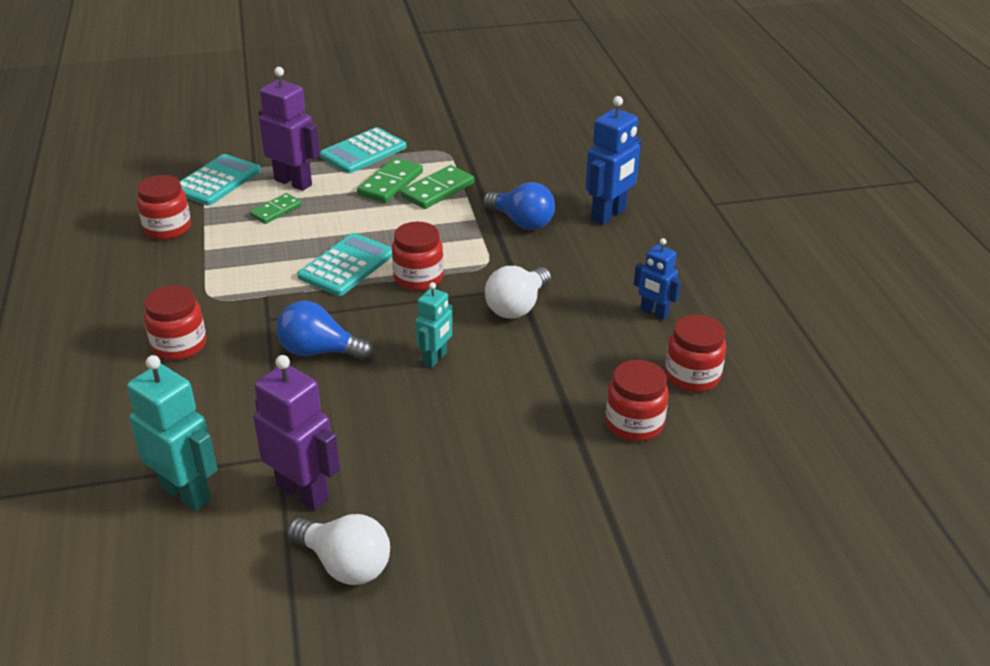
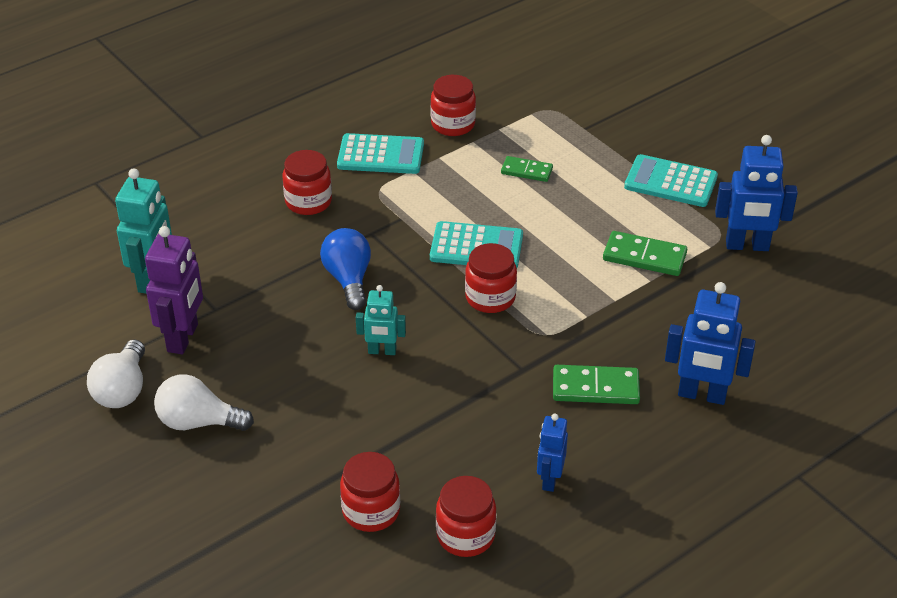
camera: 65 degrees right, 5 degrees up
(217, 181) = (544, 118): turquoise calculator -> turquoise calculator (380, 155)
(293, 182) = (580, 162): purple robot -> none
(390, 183) = (629, 221): green domino -> green domino (595, 388)
(466, 145) = (747, 246): none -> blue robot
(517, 306) = (492, 378): white light bulb -> white light bulb (198, 422)
(522, 222) = (635, 334): blue light bulb -> none

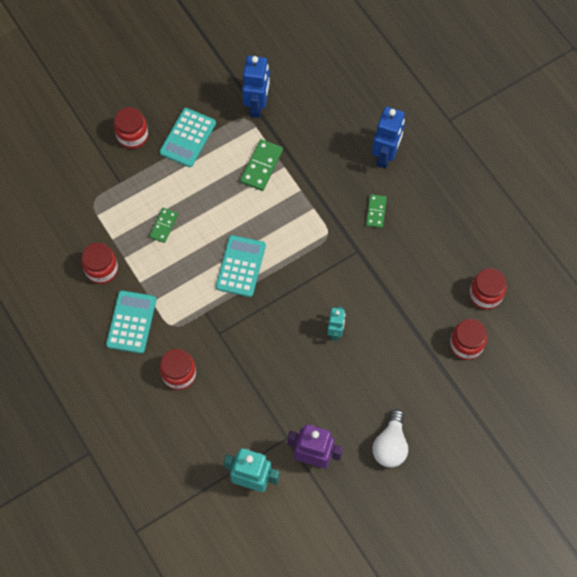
camera: 85 degrees left, 25 degrees up
(122, 390) = (359, 495): white light bulb -> none
(348, 279) = (265, 349): blue light bulb -> none
(490, 298) = (291, 262): red jar -> red jar (132, 136)
(549, 479) = (446, 246): blue robot -> none
(595, 388) = (376, 212): green domino -> green domino, size x0.66

